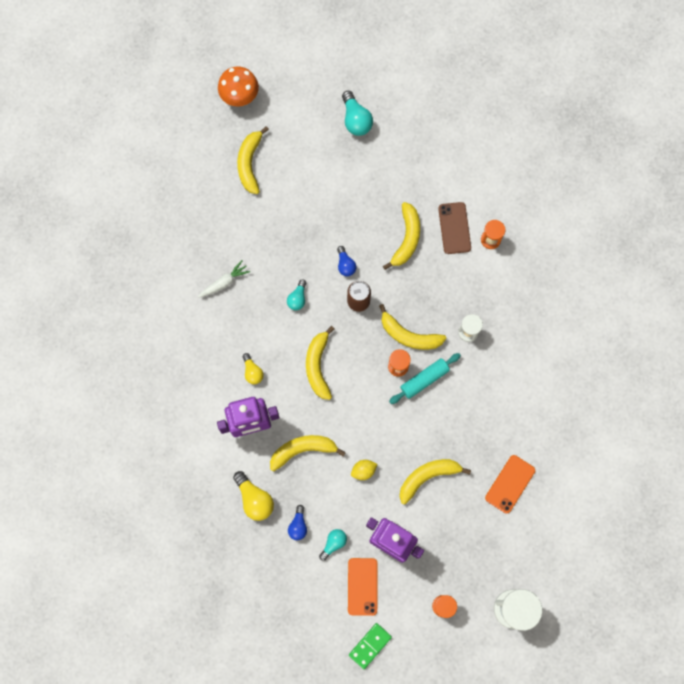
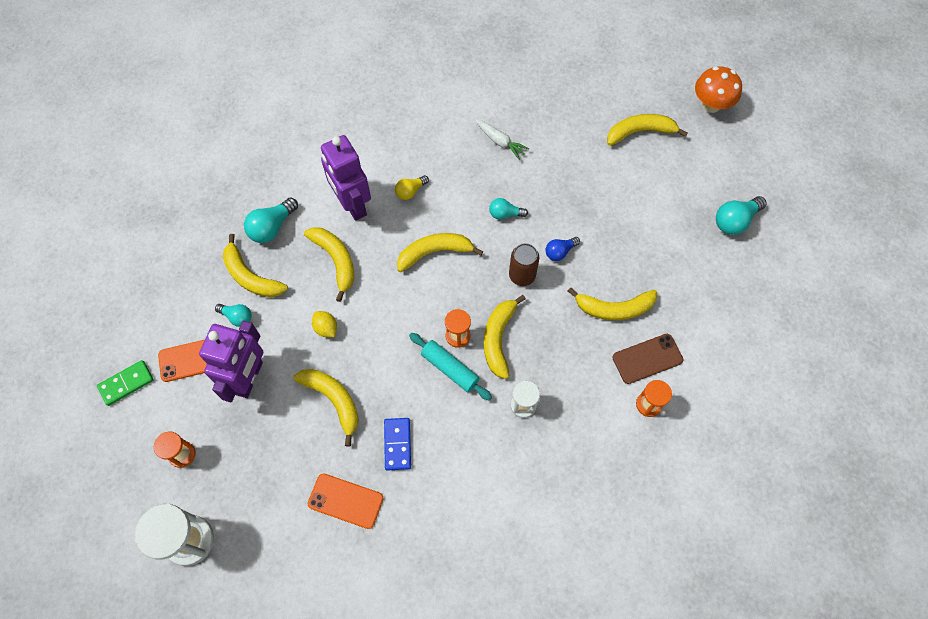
camera: 75 degrees right, 10 degrees down
(254, 499) = (272, 227): yellow light bulb -> turquoise light bulb
(298, 525) = (251, 276): blue light bulb -> yellow banana
(370, 645) = (126, 383): green domino -> green domino turned 60 degrees counterclockwise
(475, 435) = (397, 444): none -> blue domino

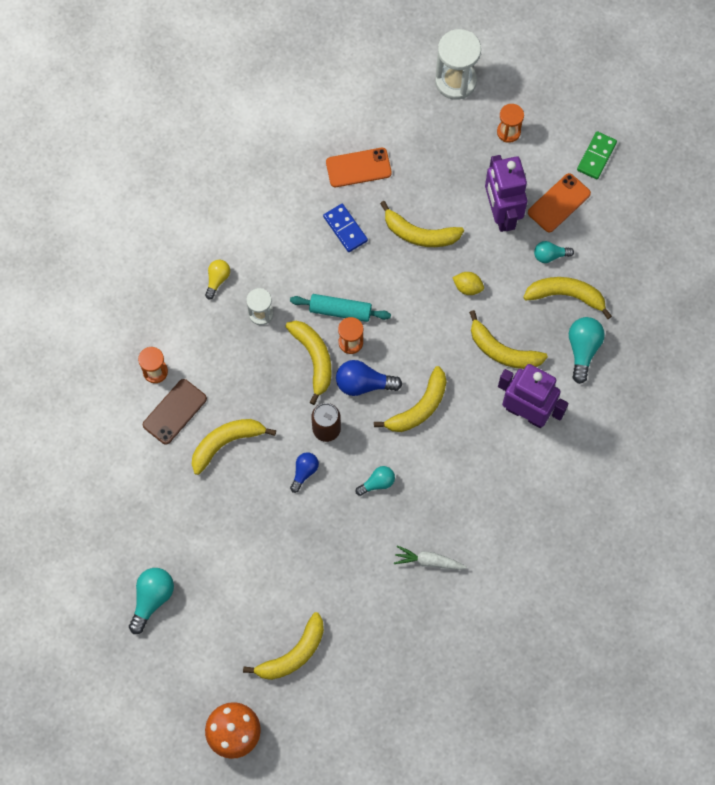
camera: 150 degrees right, 5 degrees up
(410, 191) = (481, 456): yellow light bulb -> yellow light bulb (217, 280)
(468, 295) = (363, 384): none -> blue light bulb

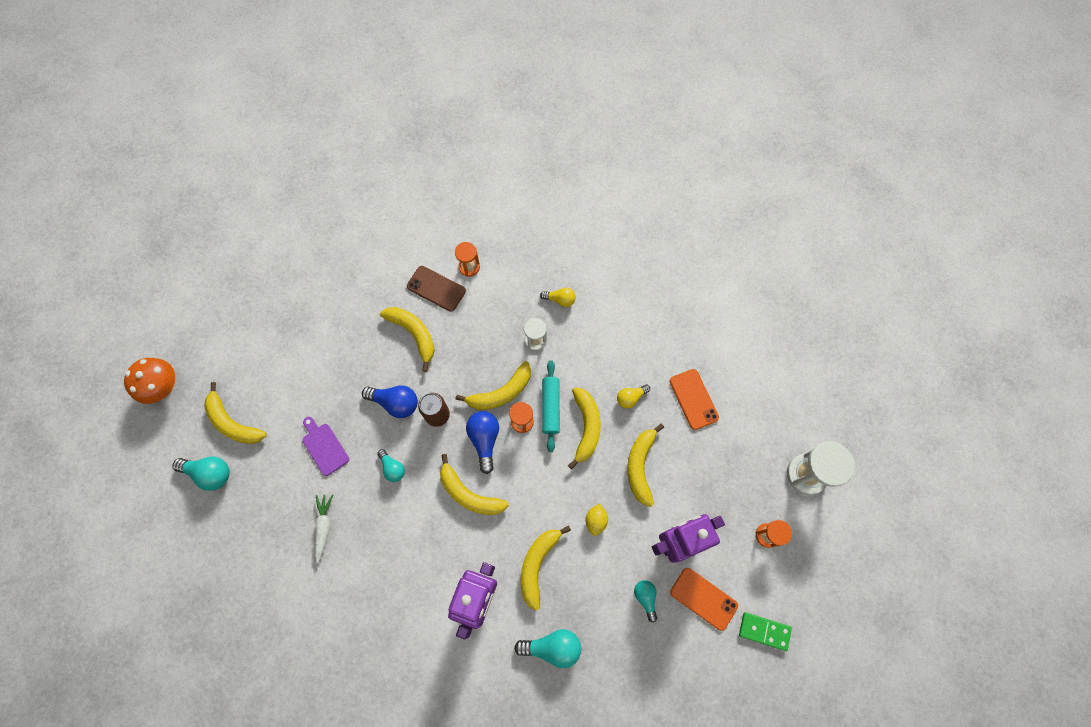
camera: 80 degrees right, 0 degrees up
(152, 599) = (274, 302): turquoise light bulb -> turquoise light bulb (210, 473)
(304, 472) = (395, 403): blue light bulb -> blue light bulb, size x1.59
(340, 554) = (324, 447): none -> purple cutting board
(345, 229) = (630, 398): blue domino -> yellow light bulb
(566, 295) = (606, 621): yellow banana -> yellow banana (586, 427)

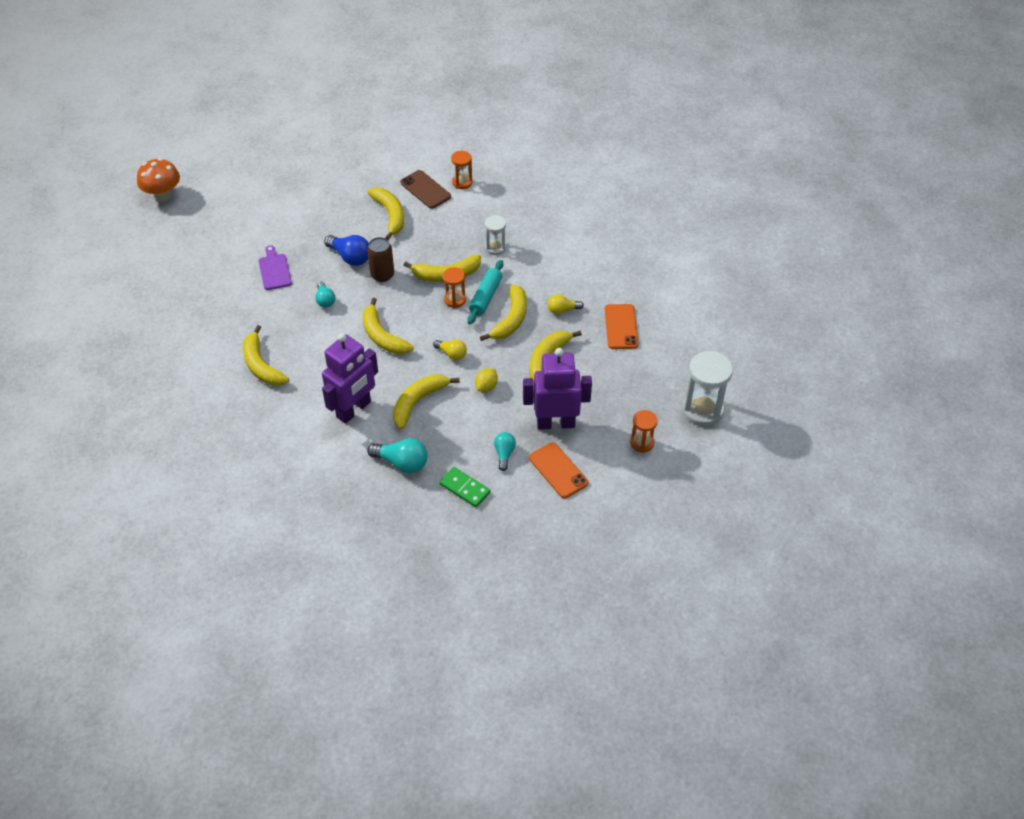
camera: 20 degrees right, 20 degrees down
(210, 473) = (171, 261): turquoise light bulb -> none
(233, 422) = (207, 233): yellow banana -> yellow banana (261, 365)
(324, 527) = (246, 323): white carrot -> none
(484, 440) = (415, 303): blue light bulb -> none
(560, 300) = (532, 225): yellow light bulb -> yellow light bulb (452, 354)
(764, 631) = (604, 511): green domino -> green domino (464, 488)

